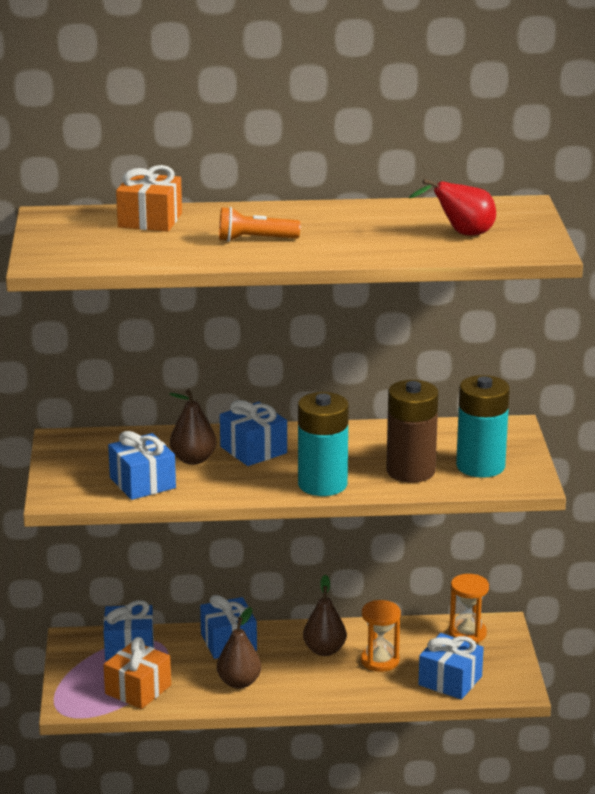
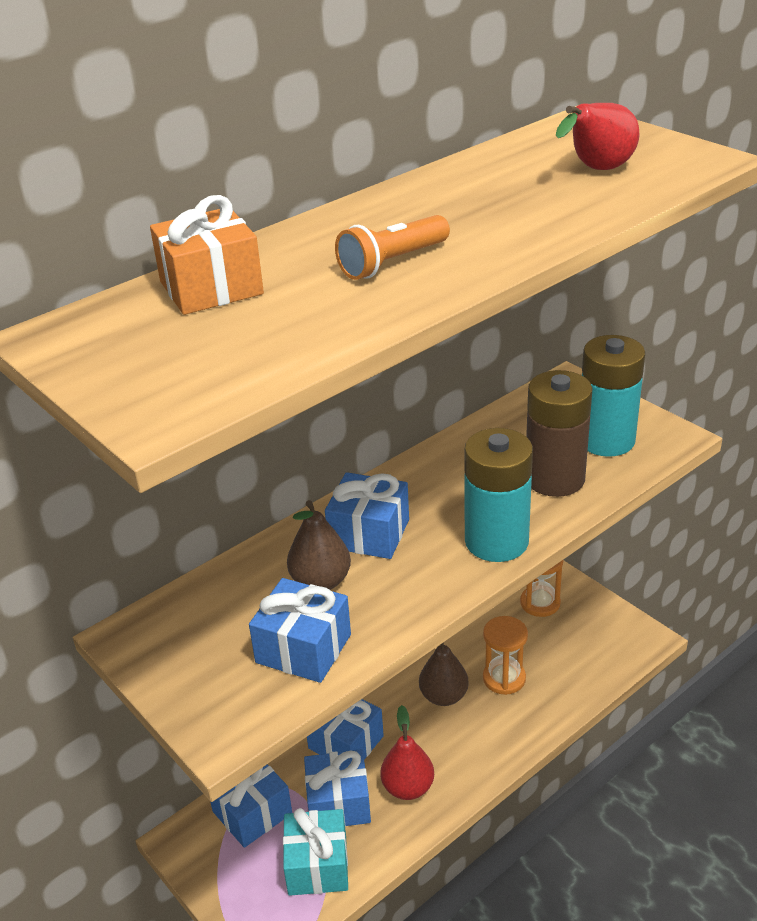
camera: 35 degrees left, 10 degrees up
(138, 689) = (317, 865): orange gift -> turquoise gift
(239, 682) = (408, 787): brown pear -> red pear
(450, 681) = (585, 664): blue gift -> blue gift (338, 803)

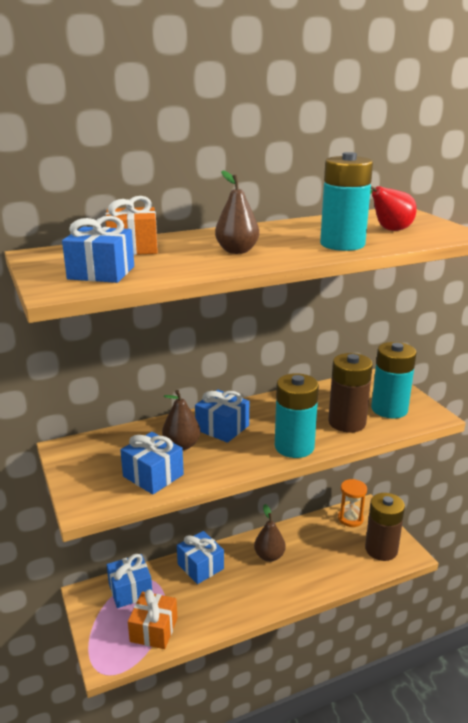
camera: 15 degrees right, 10 degrees down
(317, 865) = (154, 630): turquoise gift -> orange gift
(338, 803) = (181, 598): blue gift -> blue gift (101, 273)
(392, 263) = (237, 251): orange flashlight -> brown pear
(408, 787) = (226, 601): red pear -> none
(504, 678) = (310, 555): orange hourglass -> none
(547, 216) = (342, 244): none -> turquoise battery
(602, 641) = (381, 549): none -> brown battery

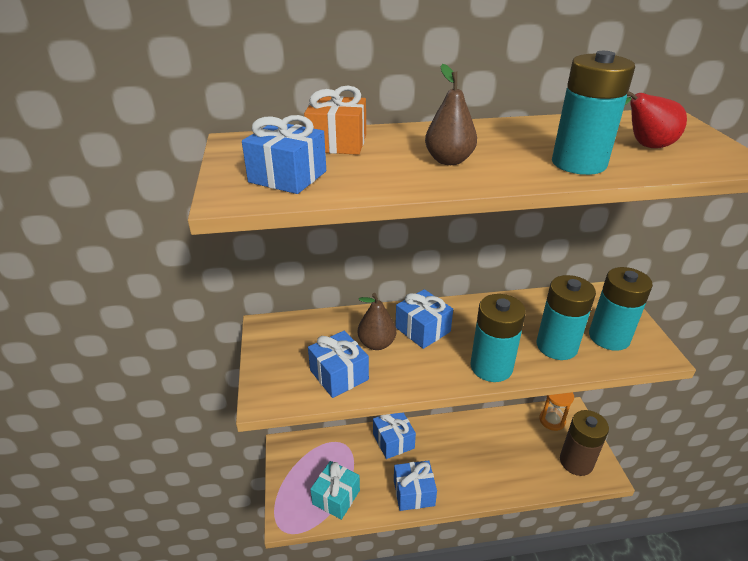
camera: 15 degrees right, 10 degrees up
(130, 590) = (324, 451): blue gift -> blue gift (414, 493)
(154, 630) = (336, 497): orange gift -> turquoise gift
(269, 556) = (461, 444): brown pear -> none
(347, 422) = (556, 346): brown battery -> turquoise battery

